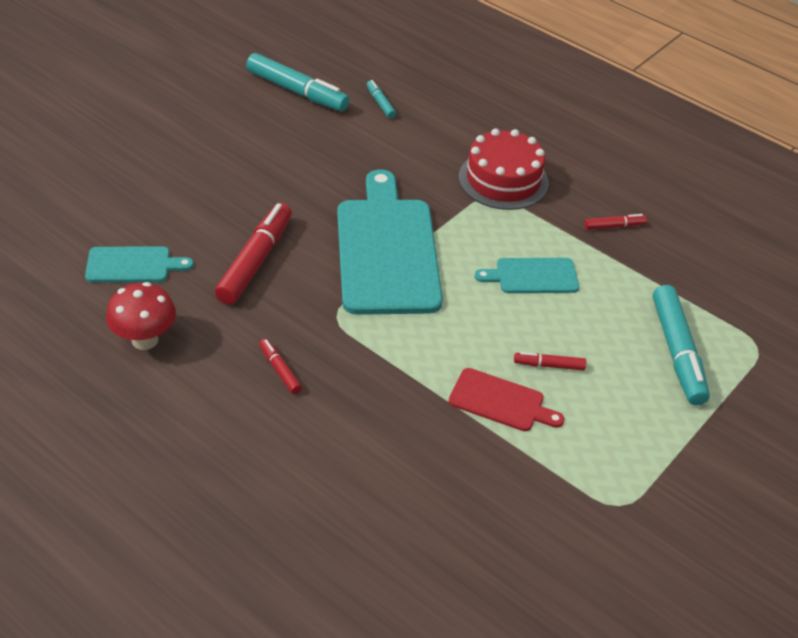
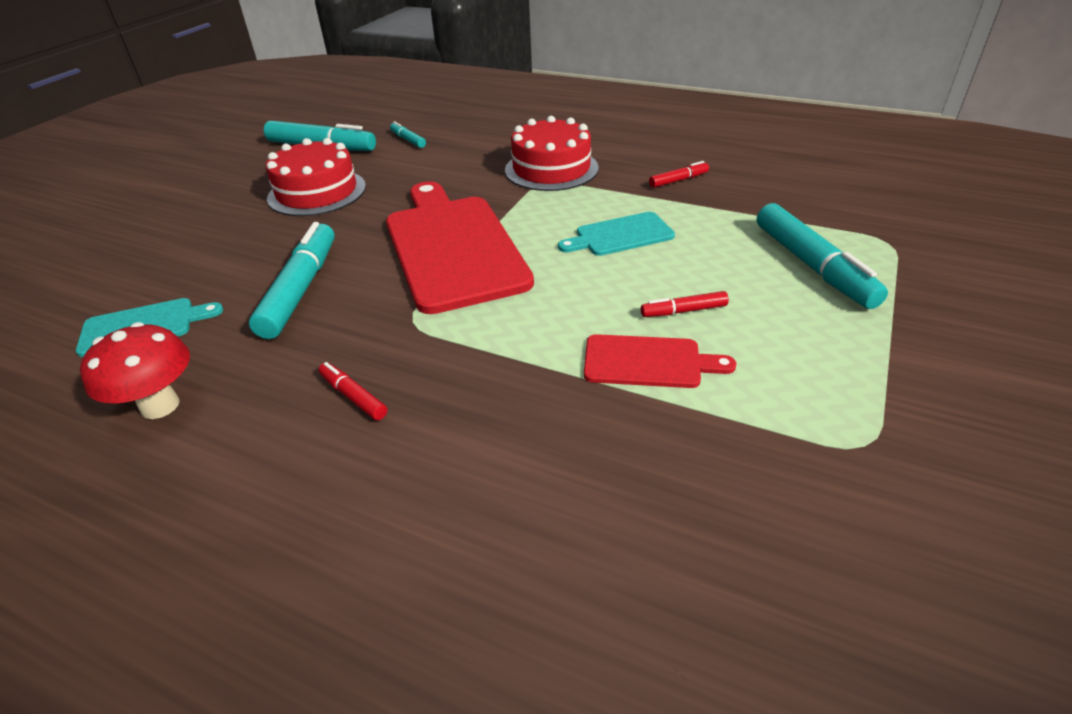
camera: 10 degrees left, 5 degrees down
(255, 261) = (301, 289): red marker -> turquoise marker
(284, 152) = (317, 192): none -> red cake
(386, 250) = (452, 247): turquoise cutting board -> red cutting board

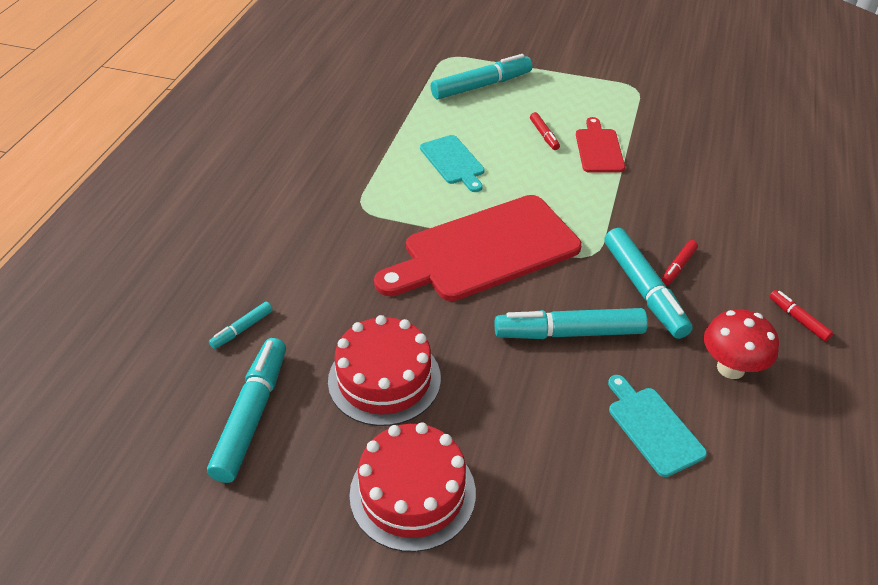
camera: 100 degrees left, 5 degrees up
(329, 355) = (644, 290): none -> turquoise marker
(551, 169) = (332, 206): red cake -> red cake (412, 493)
(678, 180) = (358, 133): red marker -> red marker (798, 319)

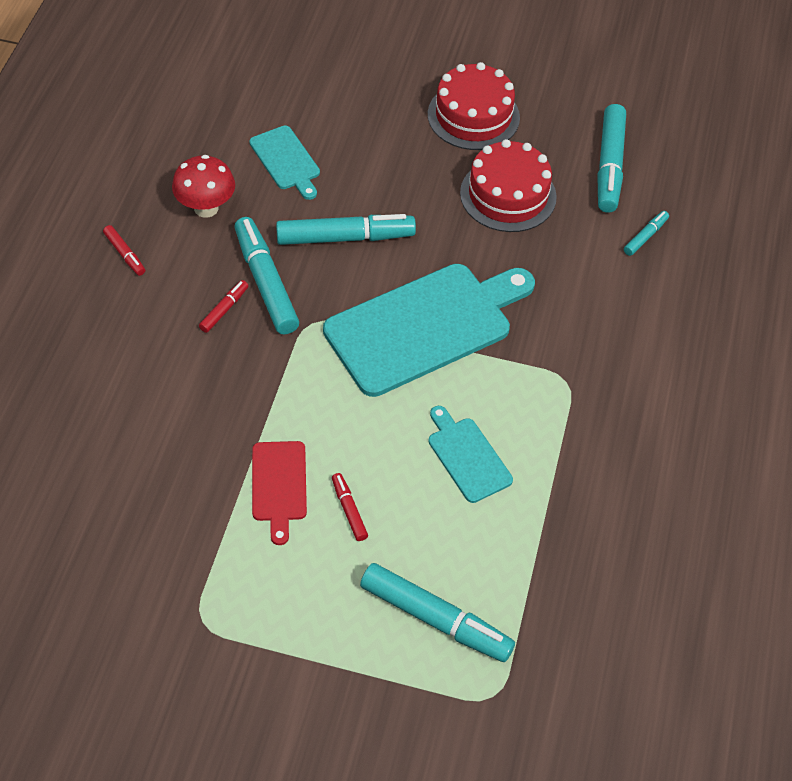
camera: 175 degrees right, 10 degrees up
(481, 86) = (435, 619): turquoise marker -> turquoise marker turned 120 degrees counterclockwise
(485, 250) = (424, 326): red cutting board -> turquoise cutting board

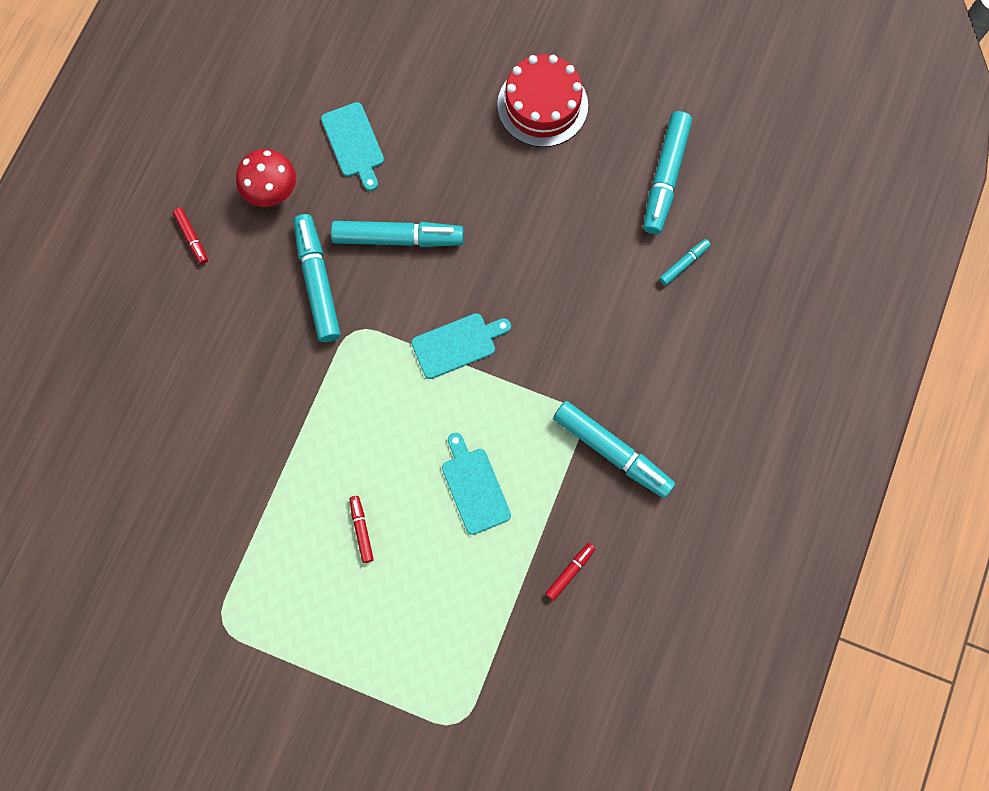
camera: 10 degrees right, 20 degrees up
(224, 310) = (276, 308): red marker -> red marker (570, 572)
(279, 485) = (304, 498): red cutting board -> none
(424, 326) = (457, 344): turquoise cutting board -> turquoise cutting board, size x0.49
(435, 619) = (421, 645): turquoise marker -> turquoise marker (612, 452)
(508, 195) = (560, 203): red cake -> none

